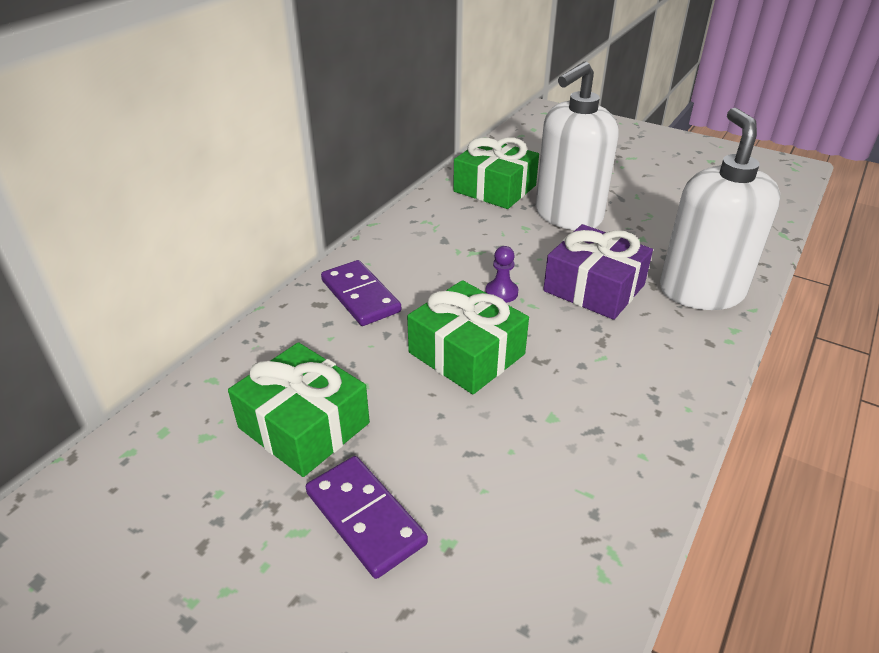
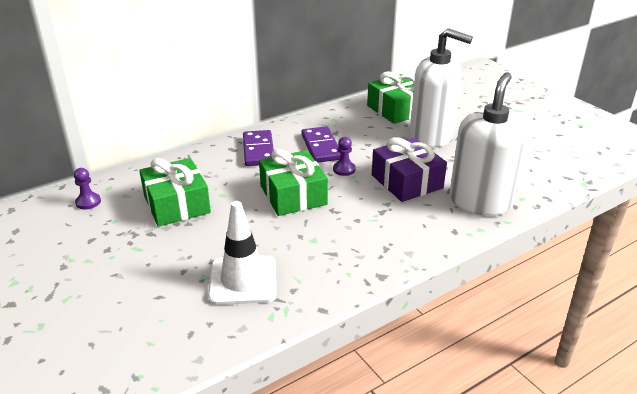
camera: 25 degrees right, 5 degrees down
(145, 472) = (88, 202): none -> purple pawn
(365, 517) = (173, 253): purple domino -> purple domino (321, 147)
(511, 526) = (243, 280): none -> white traffic cone
(568, 215) = (431, 136): white soap dispenser -> white soap dispenser turned 135 degrees counterclockwise

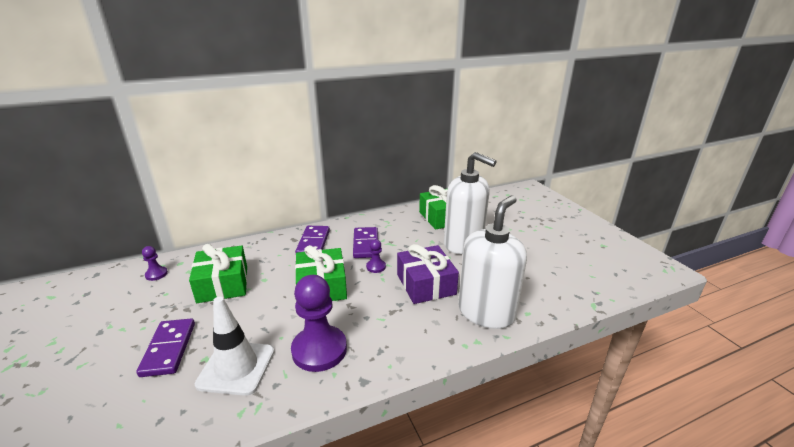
camera: 10 degrees right, 5 degrees down
(157, 272) = (169, 349): none -> purple domino
(322, 254) = (319, 350): none -> purple pawn

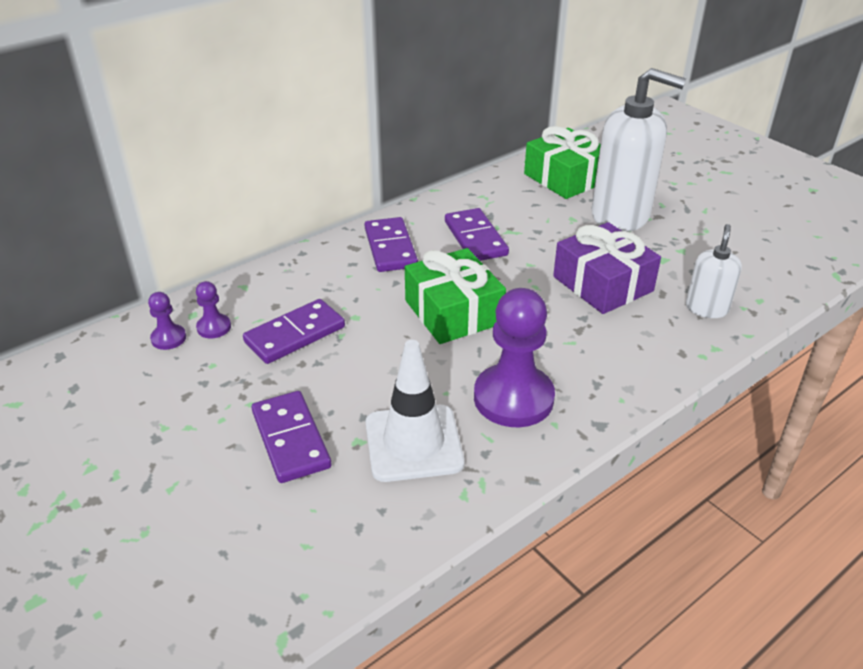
camera: 15 degrees left, 10 degrees up
(223, 284) = (295, 335): green gift -> purple domino
(376, 267) = (514, 270): purple pawn -> purple pawn (214, 327)
(486, 312) = (706, 308): white soap dispenser -> white soap dispenser, size x0.51

